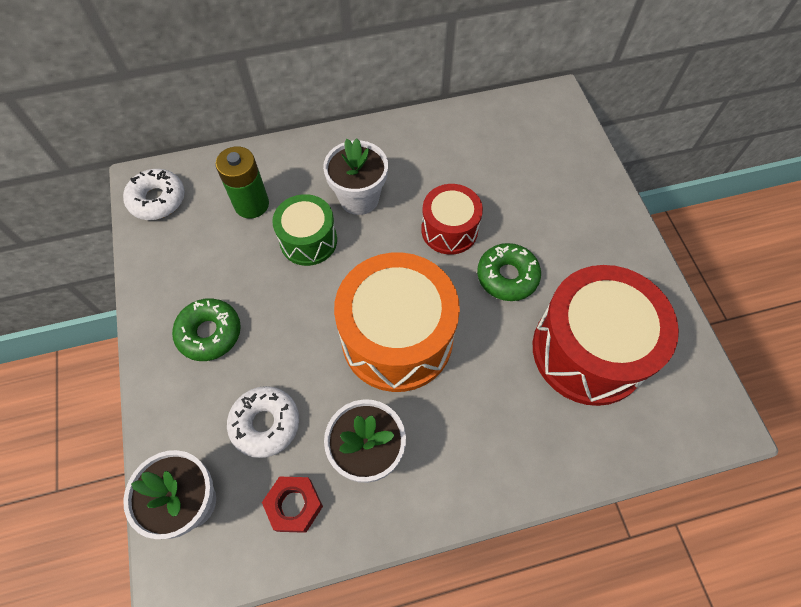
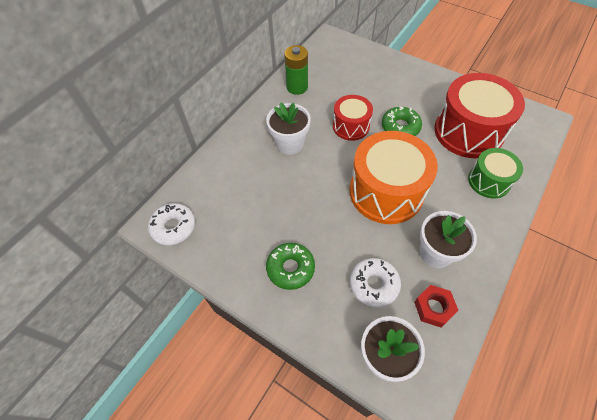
camera: 40 degrees left, 5 degrees down
(251, 204) = (234, 188): green battery -> green battery (297, 87)
(308, 240) = (288, 182): green drum -> green drum (489, 181)

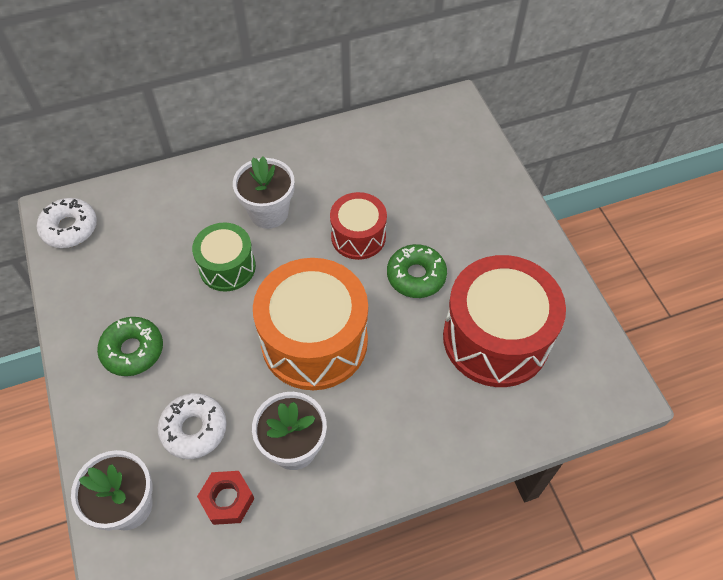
camera: 35 degrees right, 0 degrees up
(297, 87) = (347, 148): green battery -> none
(489, 181) = (450, 415): green drum -> green drum (227, 267)

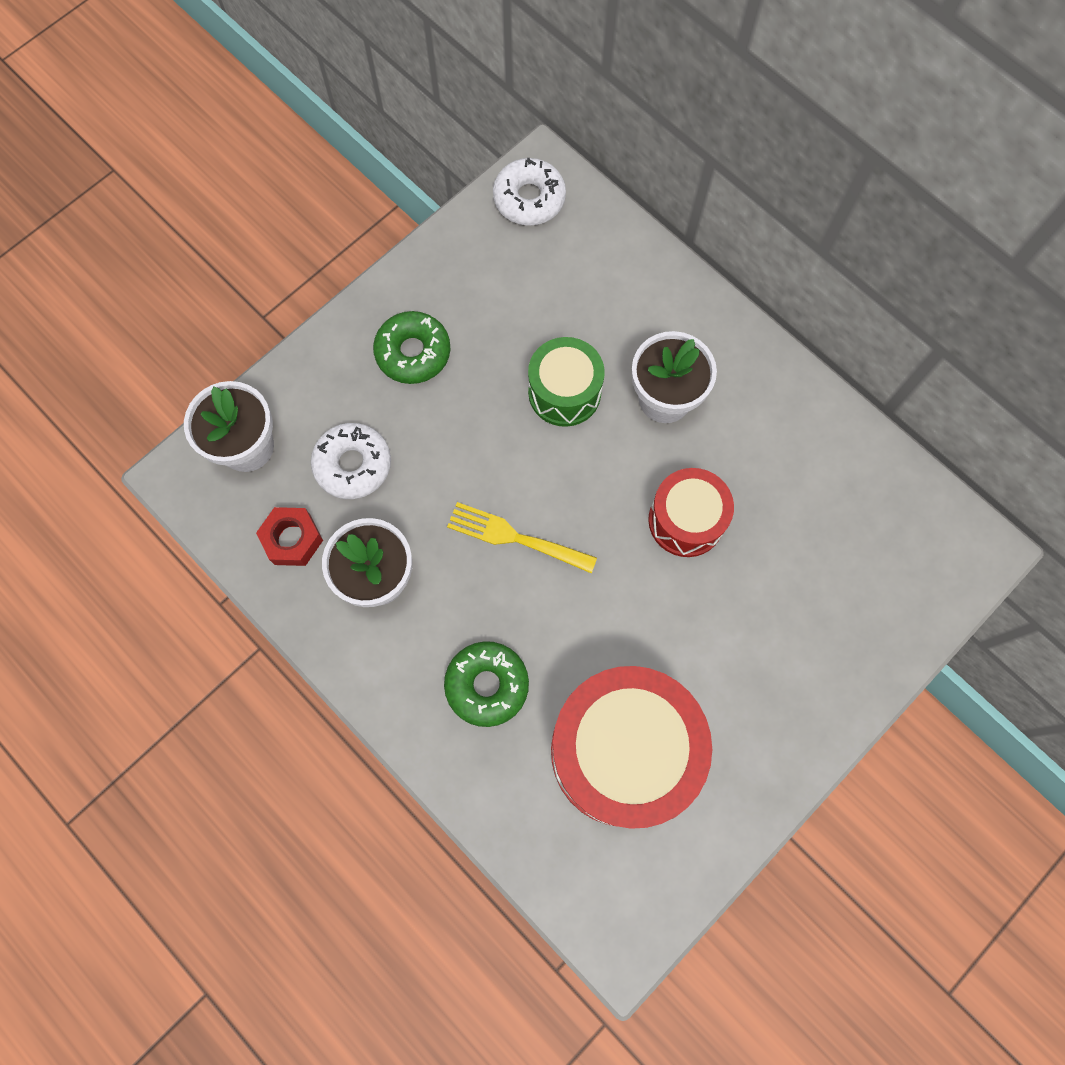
camera: 65 degrees right, 15 degrees up
(314, 341) = (515, 537): orange drum -> yellow fork
(416, 276) = (664, 616): green donut -> green donut (487, 685)

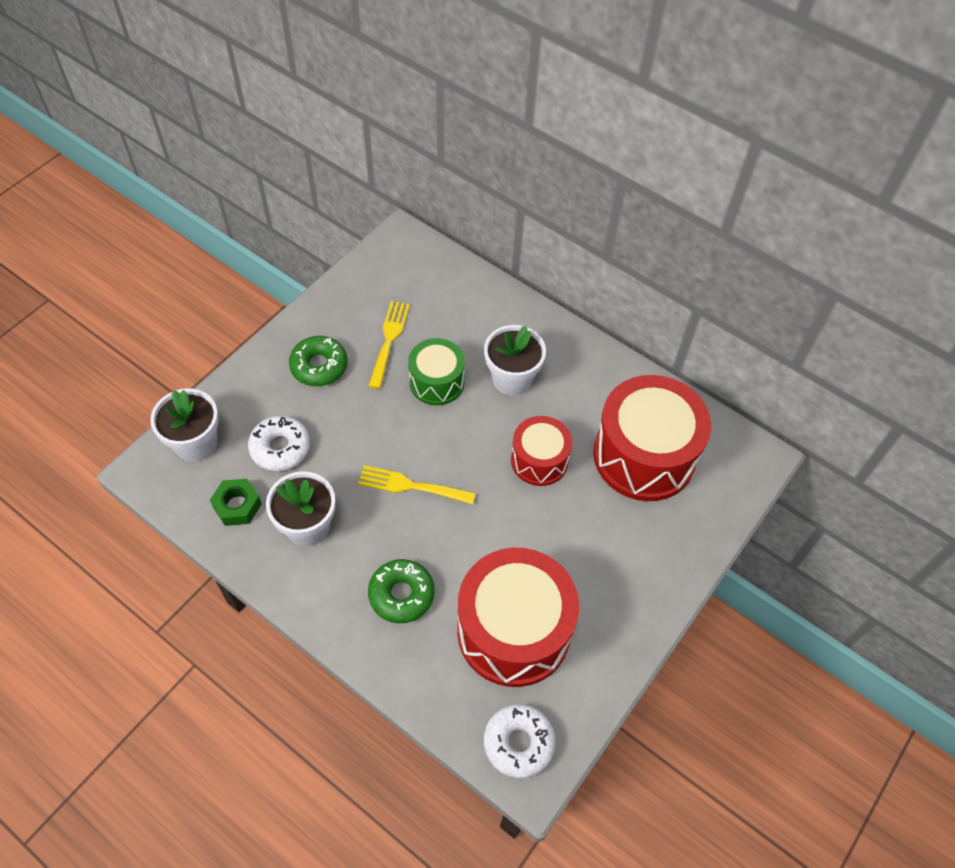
camera: 10 degrees left, 15 degrees down
(292, 539) = (237, 506): red nut -> green nut
(508, 325) = (389, 340): none -> yellow fork
(529, 199) = (395, 256): white donut -> white donut (518, 743)
(826, 529) = (644, 455): none -> red drum

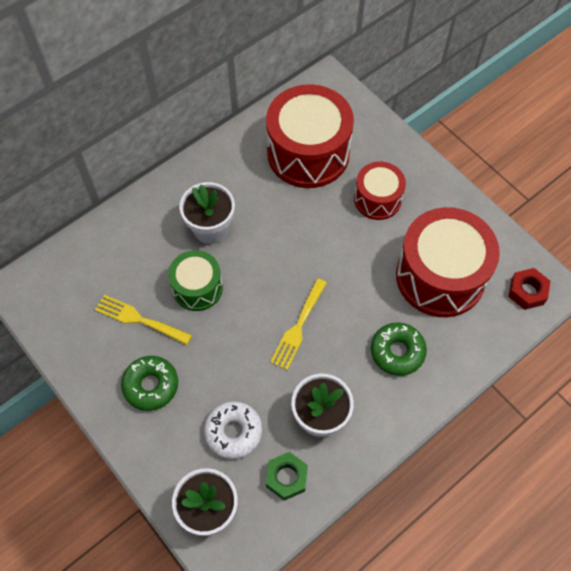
camera: 75 degrees left, 5 degrees up
(518, 743) = (527, 291): white donut -> red nut
(539, 460) = (295, 226): red drum -> red drum (377, 199)

